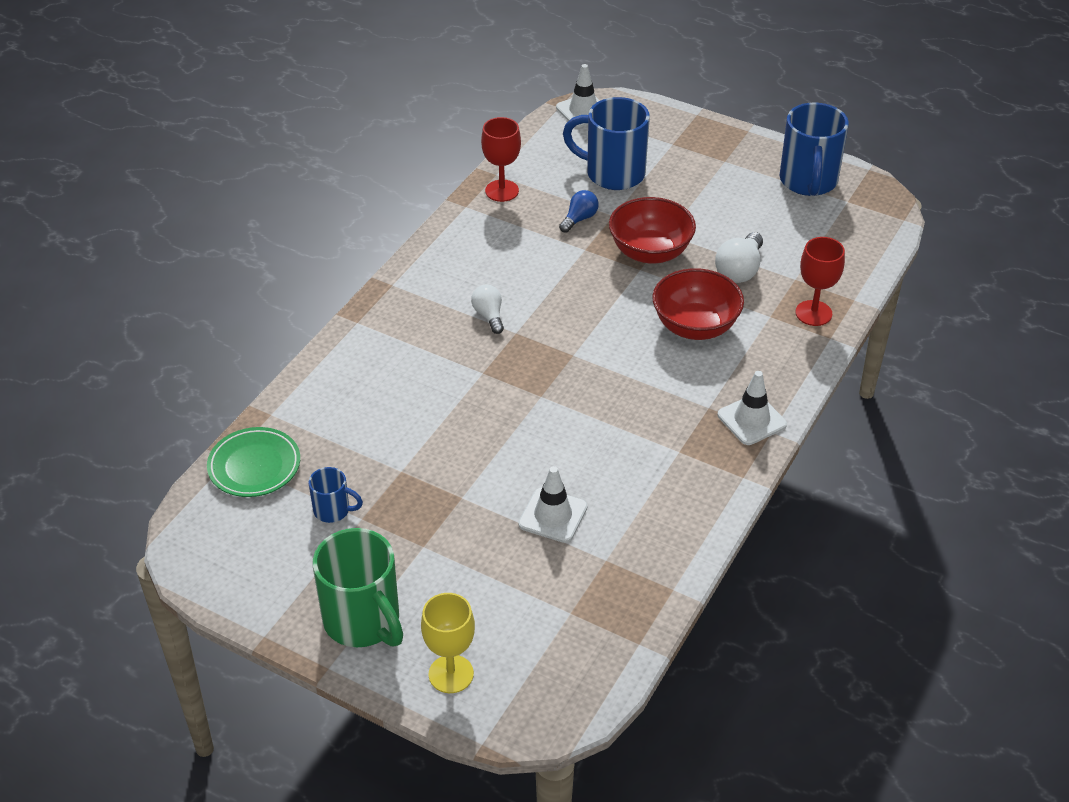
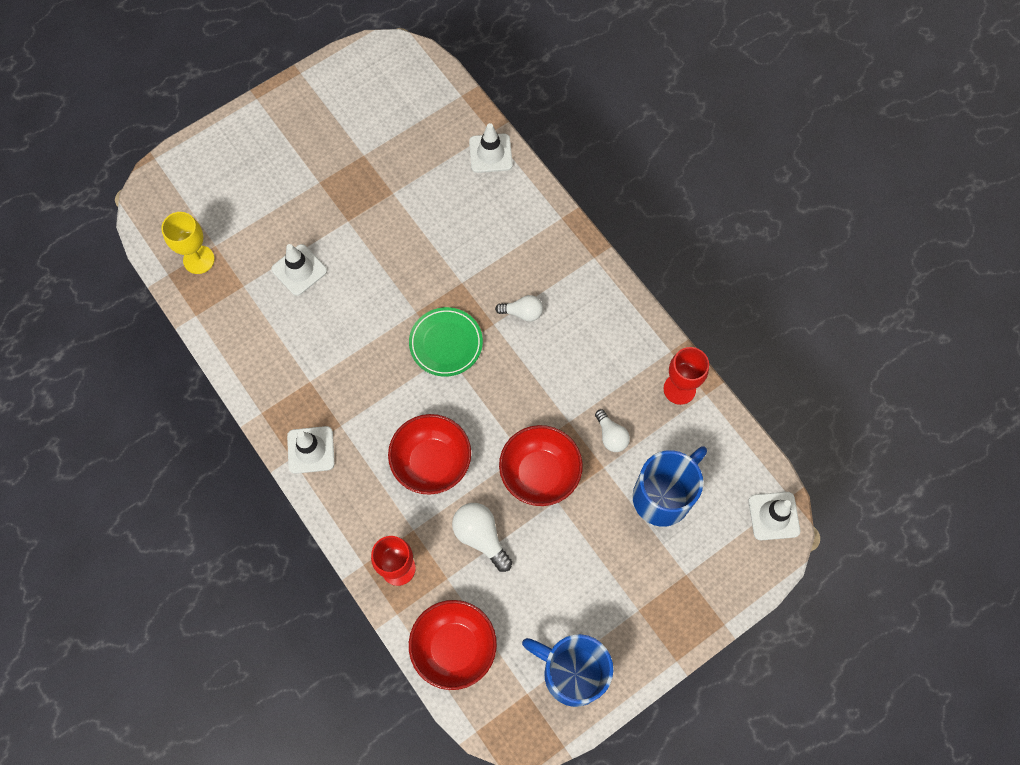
camera: 115 degrees right, 25 degrees up
(254, 466) = (445, 108): green plate -> green plate (446, 343)
(301, 404) = (490, 153): none -> white traffic cone
(333, 510) = (380, 140): blue mug -> none
(363, 621) = (279, 127): green mug -> none
(451, 674) = (211, 160): yellow goblet -> yellow goblet (199, 259)
(579, 219) = (611, 436): blue light bulb -> white light bulb
(850, 254) = (454, 648): none -> red bowl

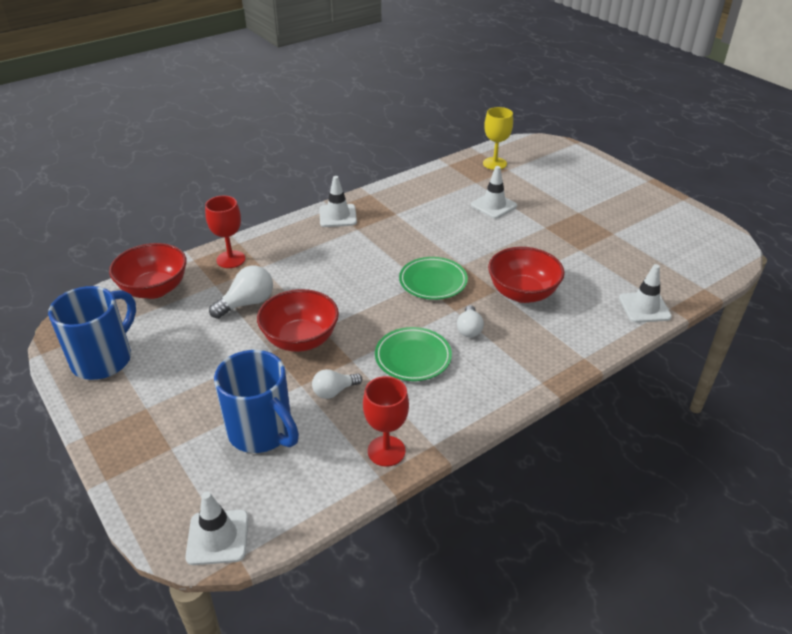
camera: 90 degrees right, 30 degrees down
(432, 462) = (320, 275): red bowl -> red bowl (522, 293)
(564, 366) = (413, 357): none -> green plate

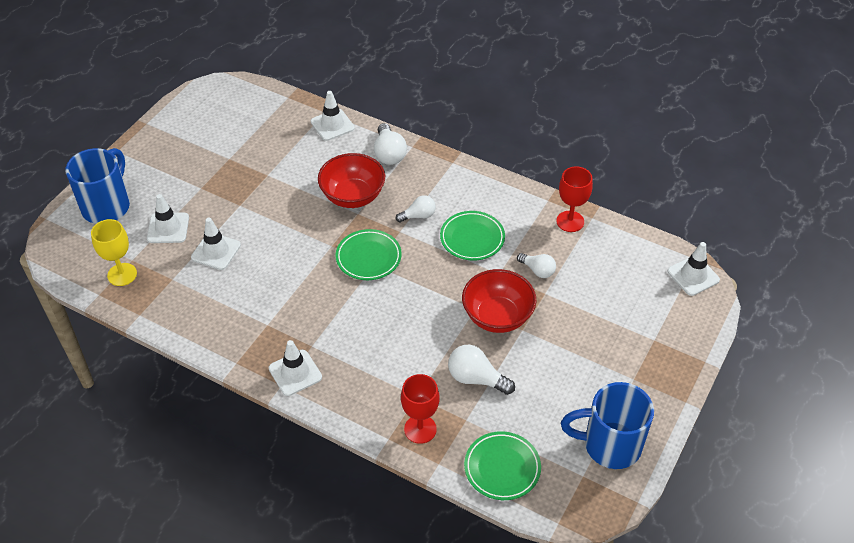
camera: 115 degrees left, 10 degrees up
(154, 289) = (502, 468): red bowl -> green plate
(262, 432) = (603, 294): blue mug -> blue mug (107, 206)
(535, 189) = (168, 228): none -> white traffic cone
(578, 336) = (389, 153): none -> white light bulb

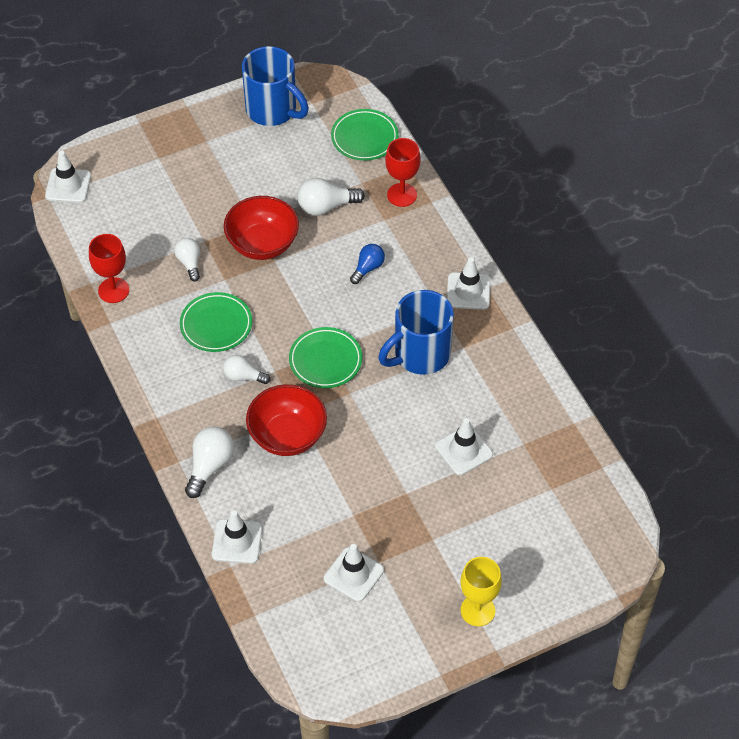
camera: 145 degrees left, 5 degrees up
(107, 206) = (544, 573): blue mug -> blue mug (420, 354)
(122, 274) = (569, 477): yellow goblet -> yellow goblet (477, 610)
(168, 228) = (495, 506): white traffic cone -> white traffic cone (353, 574)
(395, 345) = (368, 268): none -> blue light bulb
(476, 378) = (326, 206): white light bulb -> white light bulb turned 105 degrees clockwise

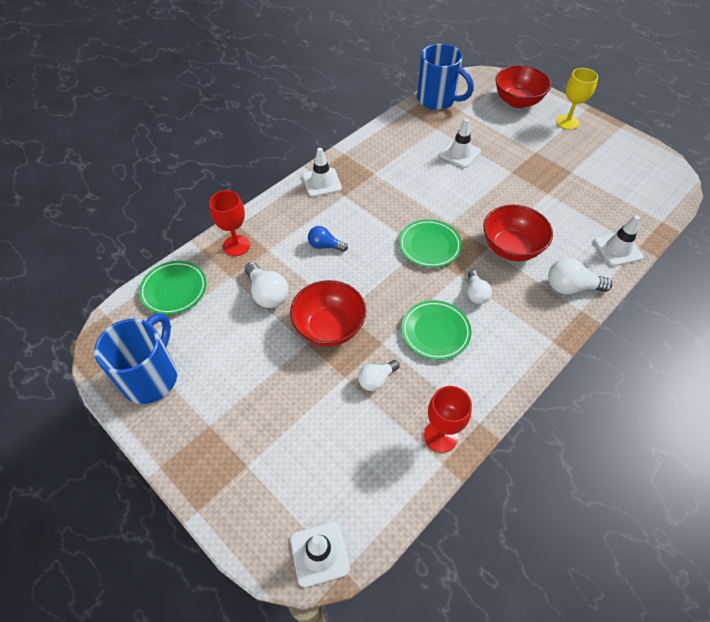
camera: 110 degrees left, 0 degrees up
(353, 574) = (590, 181): white traffic cone -> none
(420, 354) = (393, 194): blue mug -> blue mug (437, 100)
(547, 569) = (517, 101): none -> red bowl

